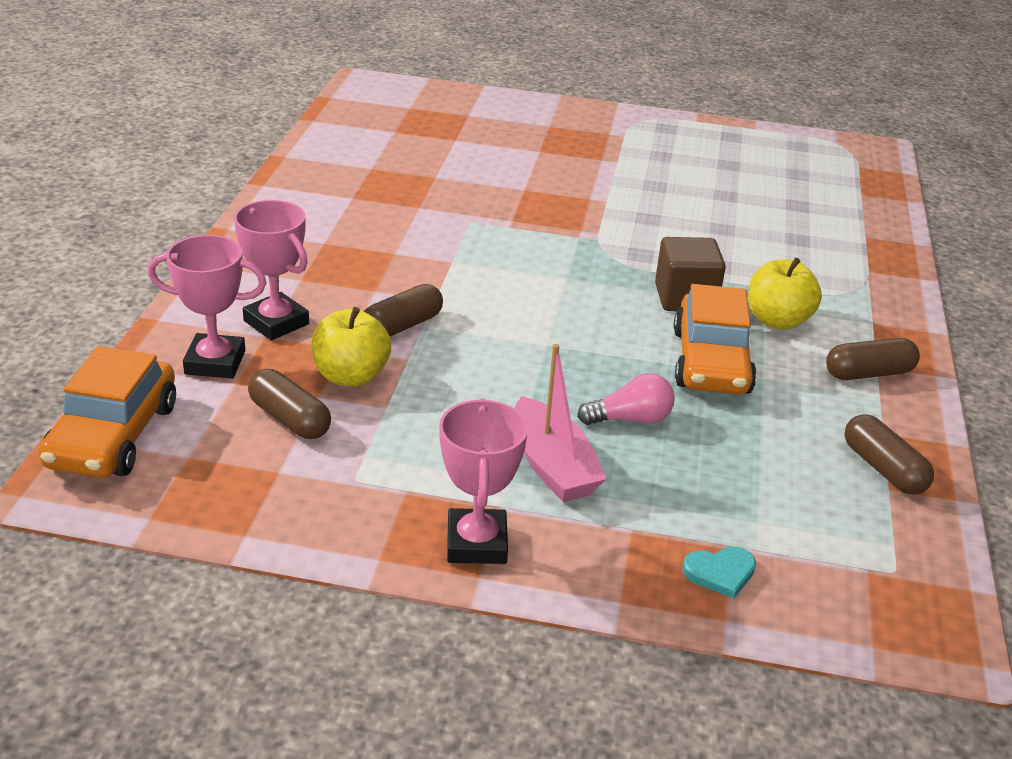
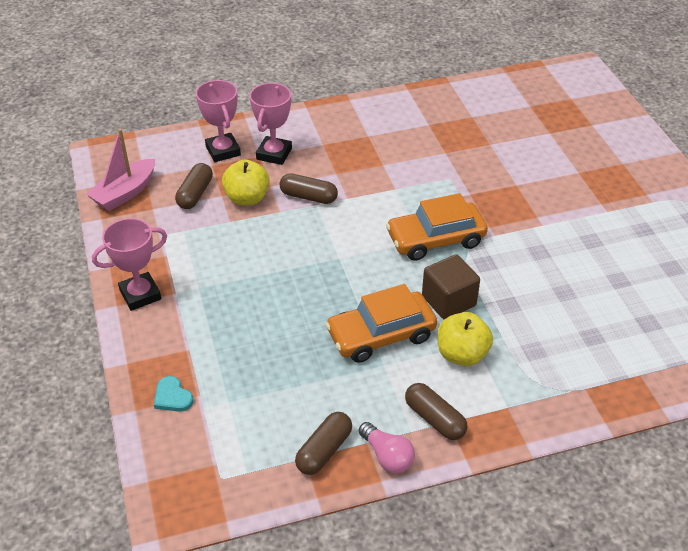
camera: 65 degrees right, 10 degrees up
(113, 435) = (144, 149): orange car -> orange car (435, 239)
(552, 466) = (222, 300): pink boat -> pink boat (125, 193)
(630, 419) = (289, 317): pink light bulb -> pink light bulb (387, 456)

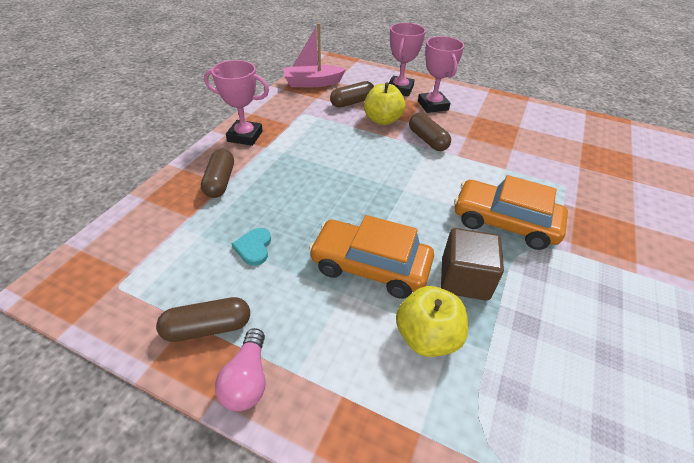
camera: 40 degrees right, 0 degrees up
(172, 397) = (174, 206): turquoise heart -> turquoise heart (254, 248)
(274, 154) = (433, 105): pink trophy -> pink trophy turned 75 degrees counterclockwise
(434, 419) = (331, 380): brown capsule -> brown capsule (220, 181)

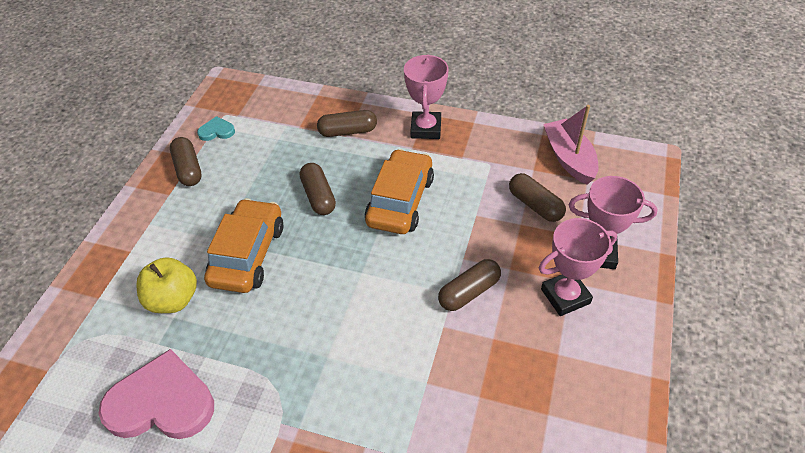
camera: 85 degrees right, 5 degrees up
(247, 380) = (147, 199): pink light bulb -> none
(254, 248) = (266, 174): turquoise heart -> turquoise heart (217, 131)
(304, 209) = (318, 196): none -> brown capsule
(382, 120) = (501, 241): yellow apple -> none
(464, 279) = (234, 328): brown cube -> none
(504, 223) = (318, 371): orange car -> orange car (400, 201)
(559, 342) = (161, 402): none -> pink heart

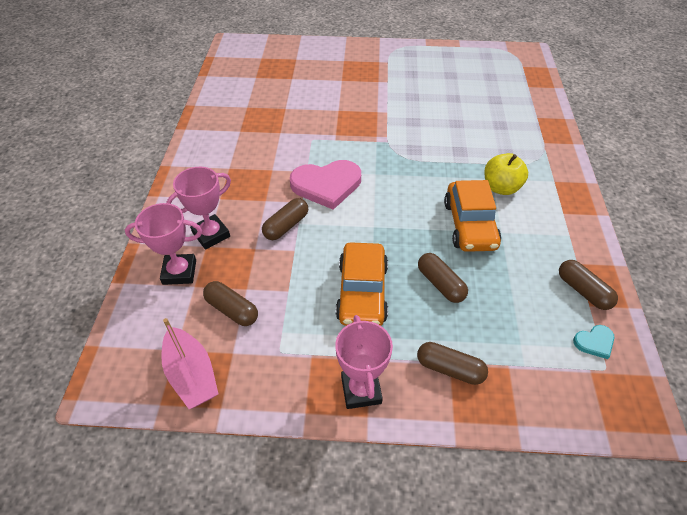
camera: 165 degrees right, 0 degrees up
(161, 402) = (462, 139): pink heart -> pink heart (326, 185)
(348, 131) = (450, 369): brown capsule -> brown capsule turned 45 degrees clockwise

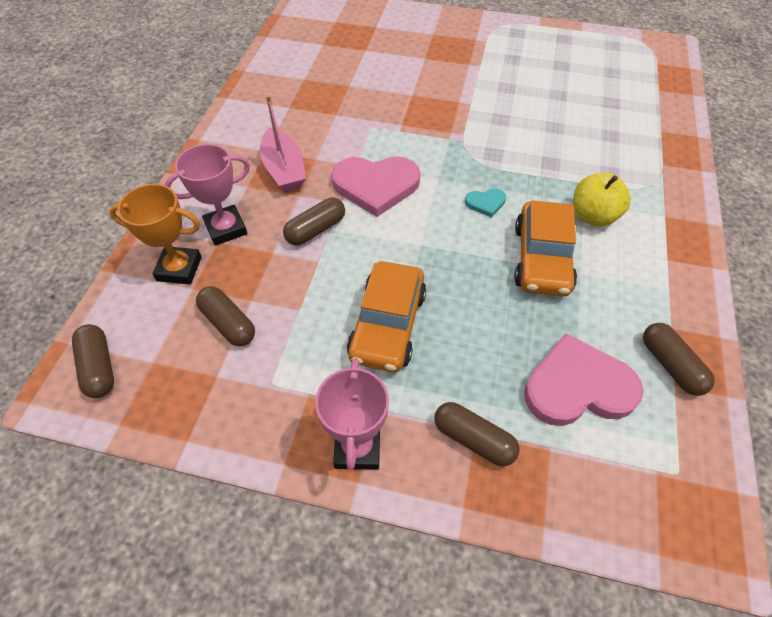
camera: 10 degrees right, 5 degrees up
(179, 272) = (179, 269): pink trophy -> orange trophy
(191, 375) = (163, 395): pink boat -> pink boat (284, 170)
(440, 284) = (487, 329): brown capsule -> brown capsule (99, 367)
(519, 317) = (578, 386): none -> pink heart
(594, 342) = (670, 435): turquoise heart -> turquoise heart (485, 203)

